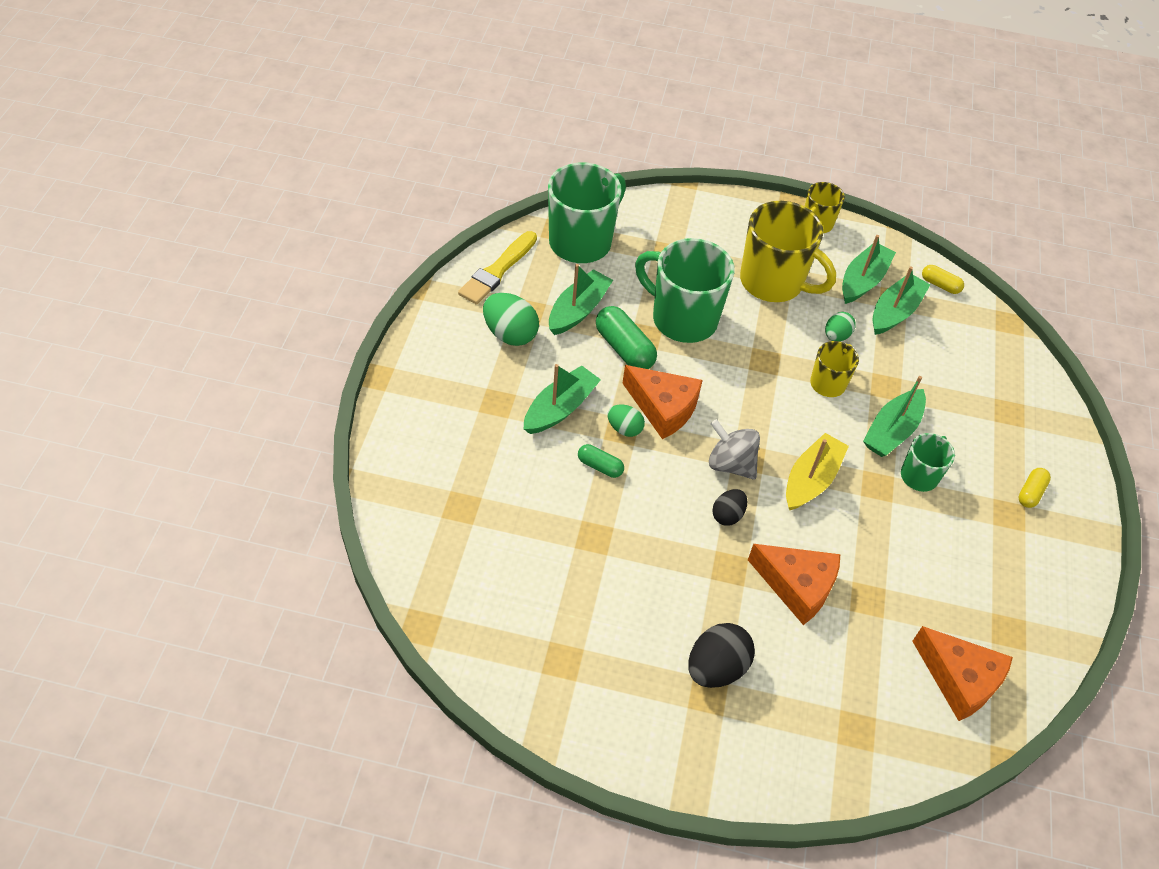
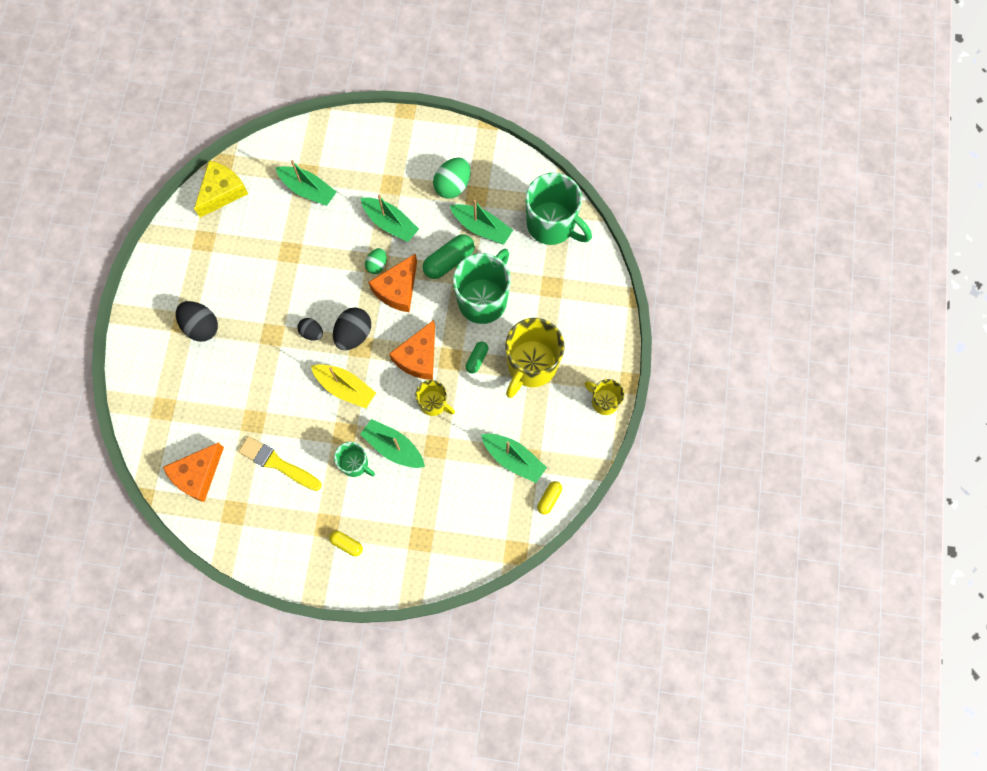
camera: 90 degrees right, 20 degrees up
(476, 629) = (222, 192): none -> yellow cheese
(497, 271) = (512, 171): yellow brush -> yellow brush (277, 463)
(600, 466) = (344, 251): green capsule -> green capsule (477, 359)
(730, 464) = (354, 334): grey spinning top -> black egg
(797, 586) = (260, 376): orange cheese -> orange cheese (418, 357)
(836, 336) = (481, 412): green egg -> none
(863, 280) = (544, 436): green boat -> green boat (308, 190)

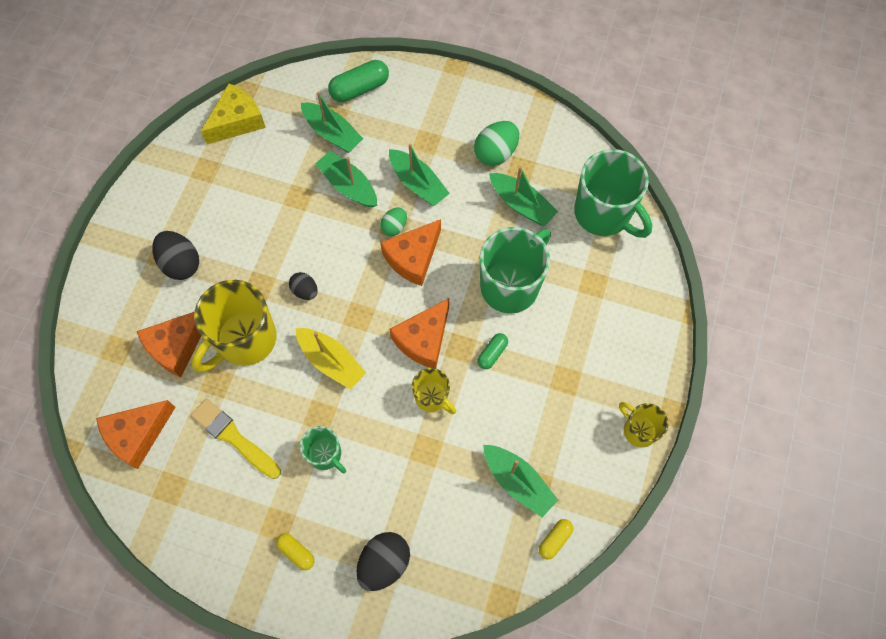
camera: 10 degrees right, 5 degrees down
(213, 397) = (177, 346): none -> orange cheese
(354, 334) = (353, 301): black egg -> black egg (384, 563)
(393, 447) = (375, 442): green boat -> green boat (348, 186)
(449, 261) = (477, 235): green capsule -> green capsule (359, 89)
(531, 366) = (555, 372): yellow mug -> yellow mug (245, 340)

